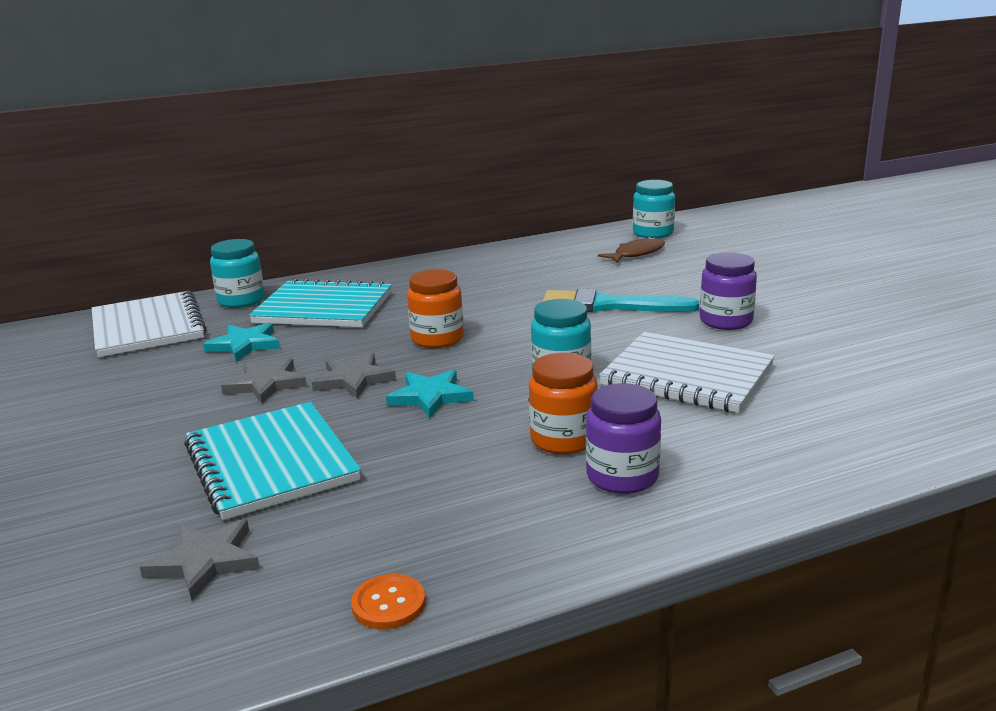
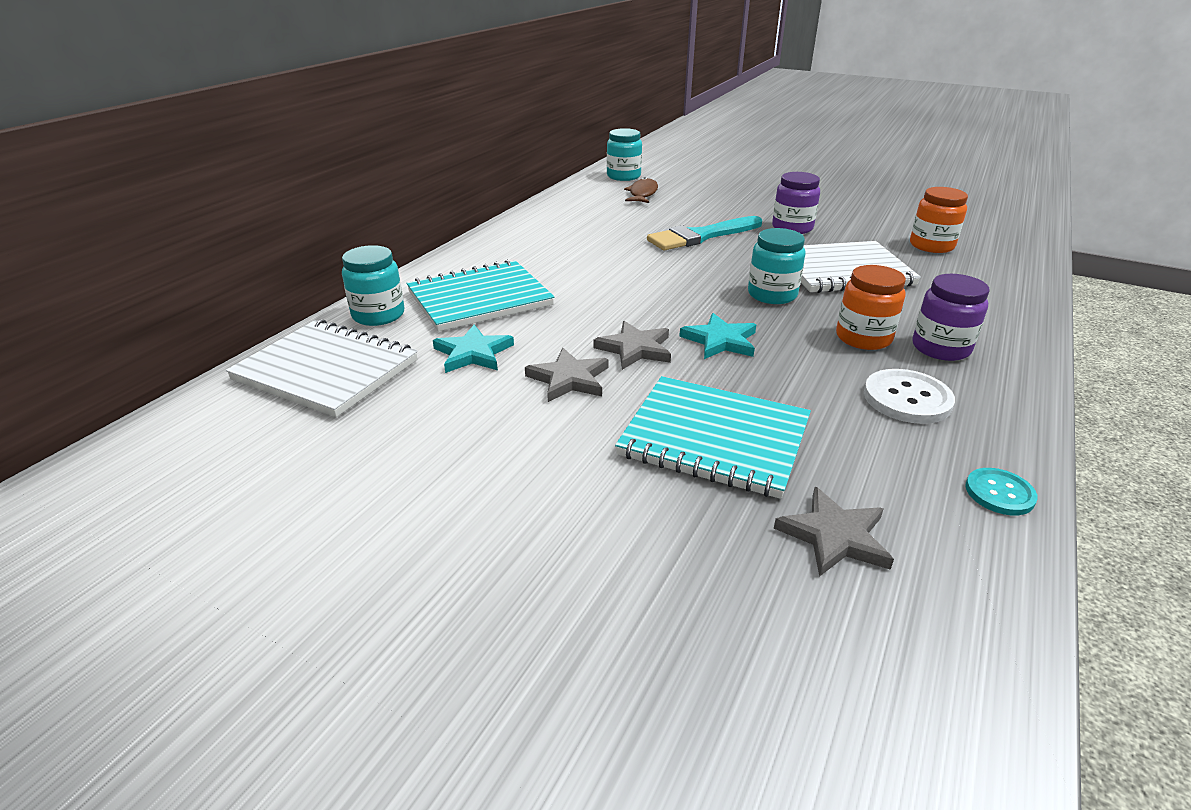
camera: 40 degrees left, 10 degrees up
(388, 604) = (999, 493): orange button -> turquoise button
(437, 339) = (632, 295): orange jar -> orange jar (931, 246)
(484, 502) = (907, 399): none -> white button

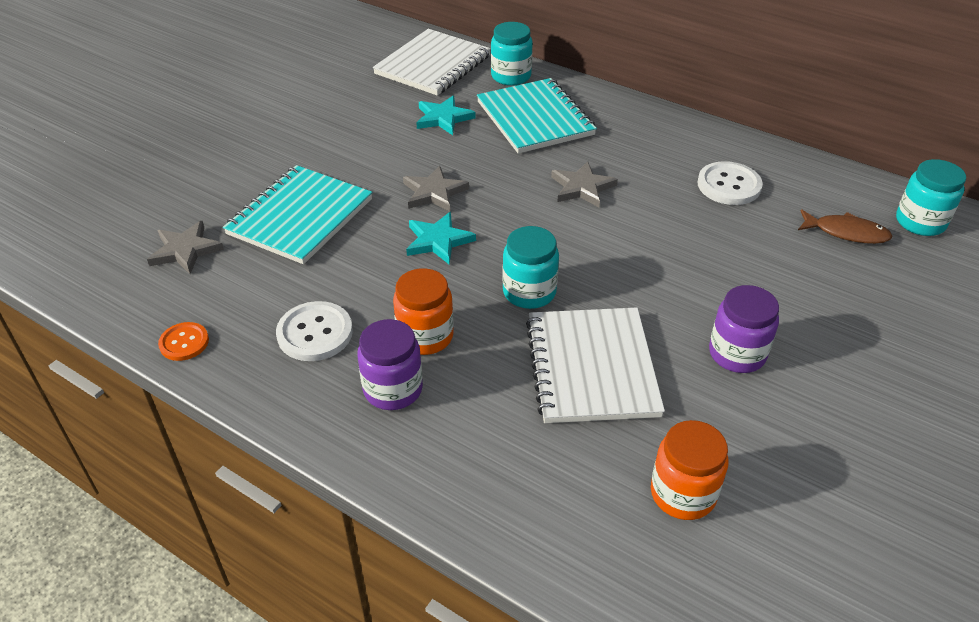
camera: 95 degrees right, 10 degrees up
(569, 379) = (396, 158): grey star -> grey star (582, 187)
(591, 222) = (729, 185): none -> white button
(701, 236) = (695, 264): turquoise brush -> none
(999, 493) = (184, 343): turquoise button -> orange button

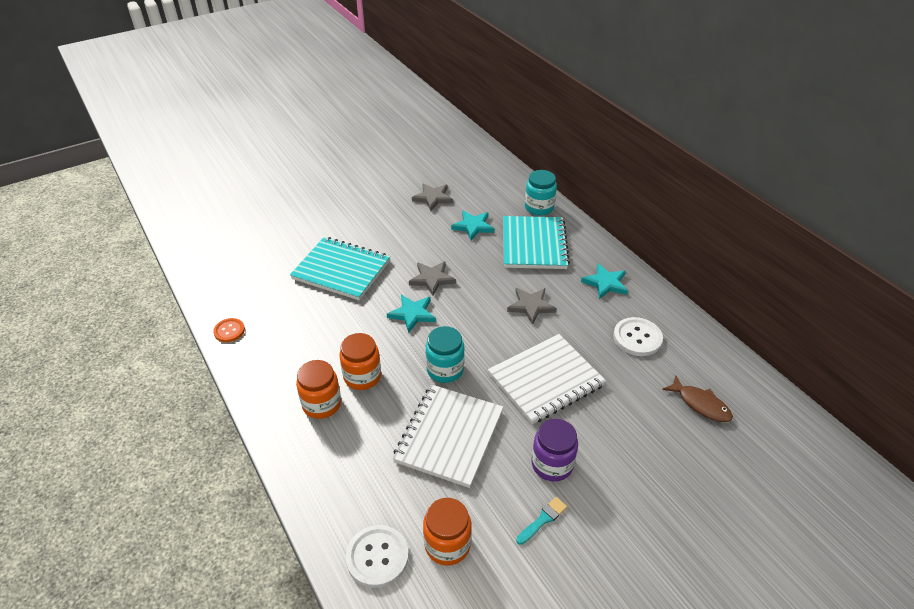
camera: 25 degrees right, 0 degrees up
(185, 250) = (265, 271): grey star -> grey star (433, 198)
(300, 217) = (341, 270): turquoise notebook -> turquoise notebook turned 60 degrees clockwise
(315, 333) = (302, 351): white button -> white button (377, 557)
(393, 389) = (322, 404): purple jar -> orange jar
(433, 65) = (492, 185): white notebook -> white notebook (546, 380)
(650, 138) = (605, 283): none -> turquoise star
(772, 419) = (543, 519): none -> turquoise brush
(920, 222) = (767, 416): turquoise jar -> none

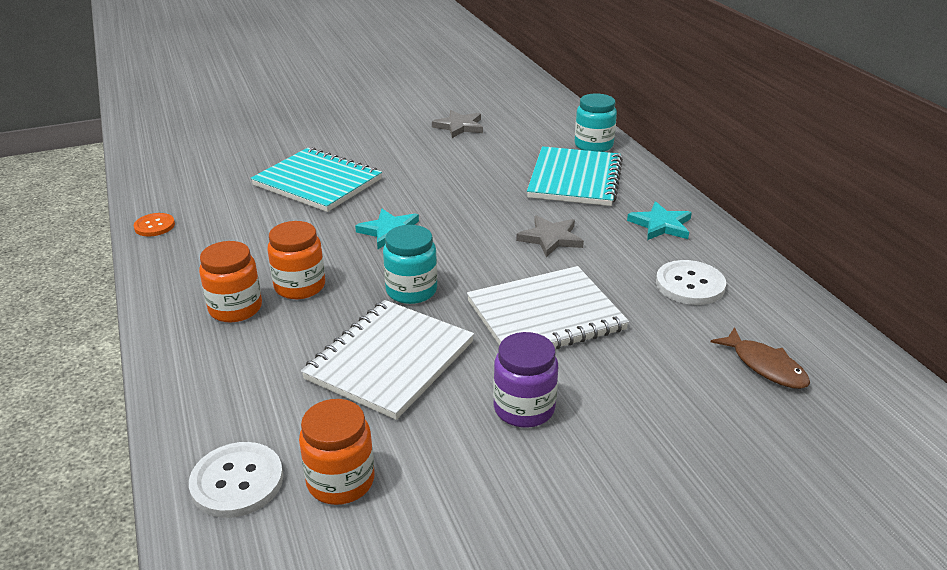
camera: 10 degrees right, 10 degrees down
(432, 279) = (429, 200): grey star -> none
(473, 226) = (501, 156): turquoise star -> none
(543, 519) = (489, 470): turquoise brush -> none

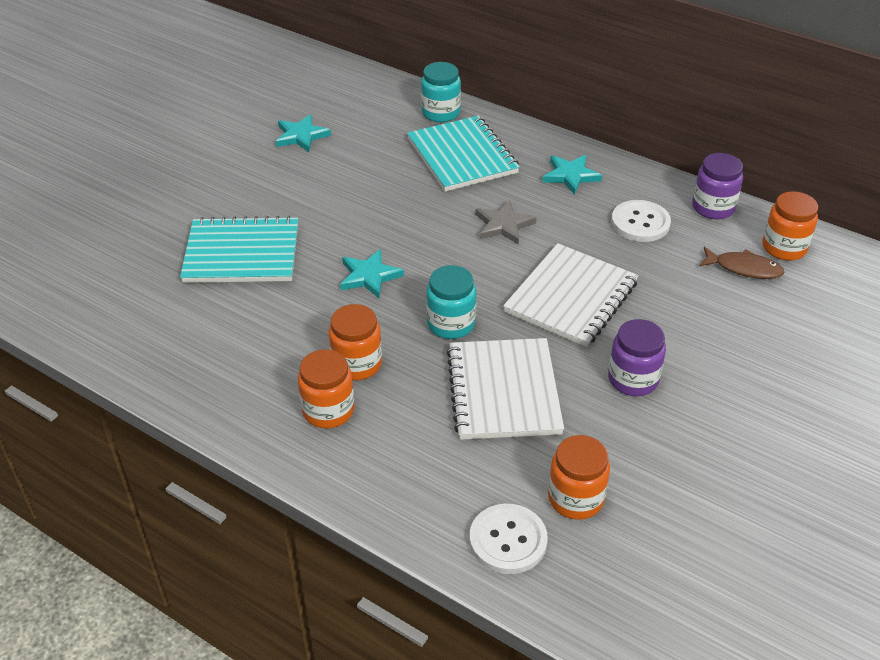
camera: 35 degrees left, 10 degrees up
(154, 226) = (142, 369): orange button -> none
(459, 126) = (301, 136): grey star -> turquoise star
(788, 301) = (713, 207): none -> purple jar
(838, 367) = (784, 247): none -> orange jar

